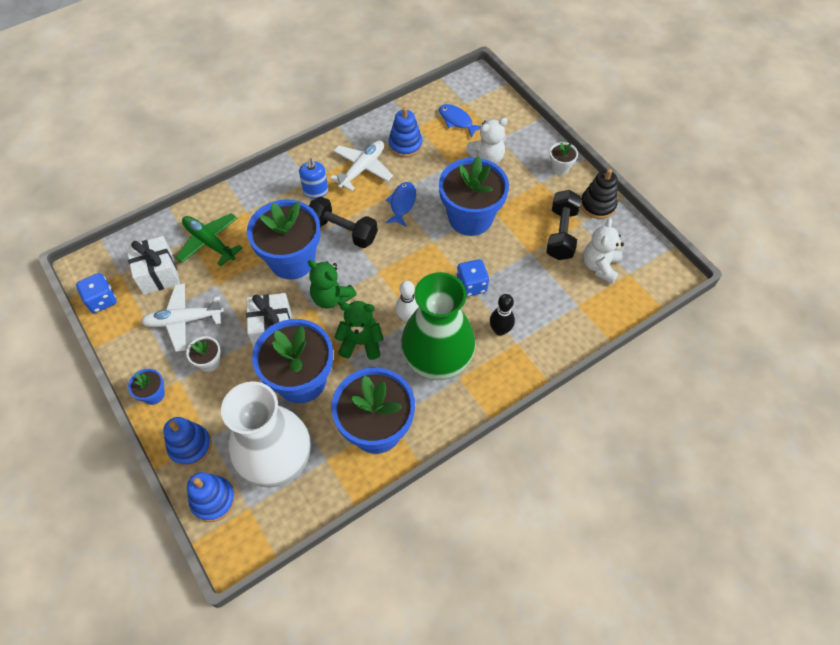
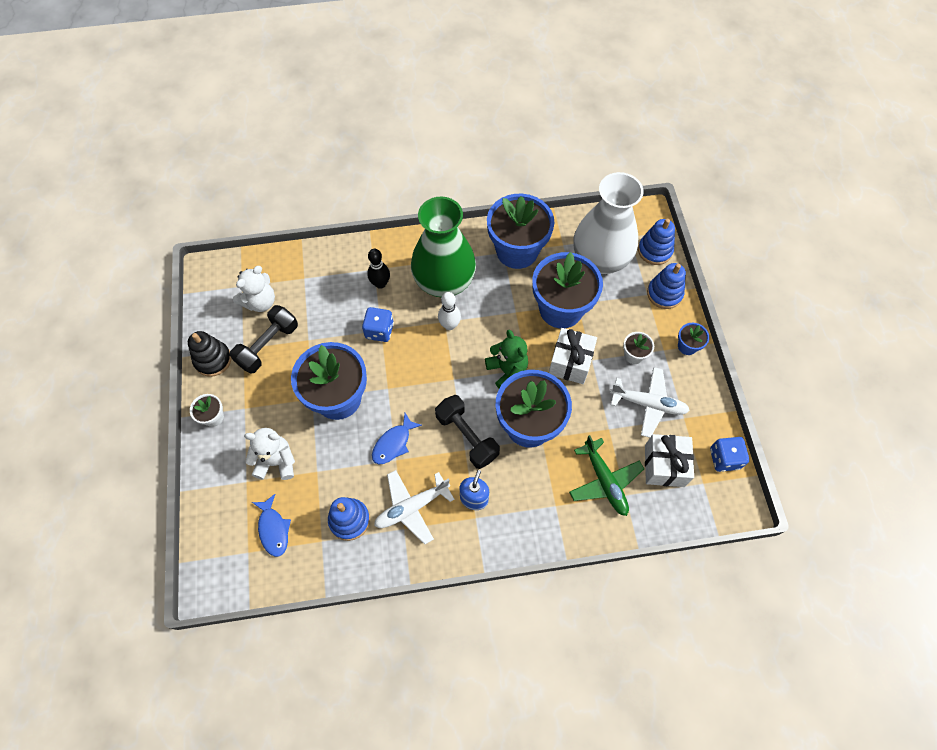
camera: 155 degrees left, 5 degrees up
(361, 343) = (499, 320): green teddy bear -> none

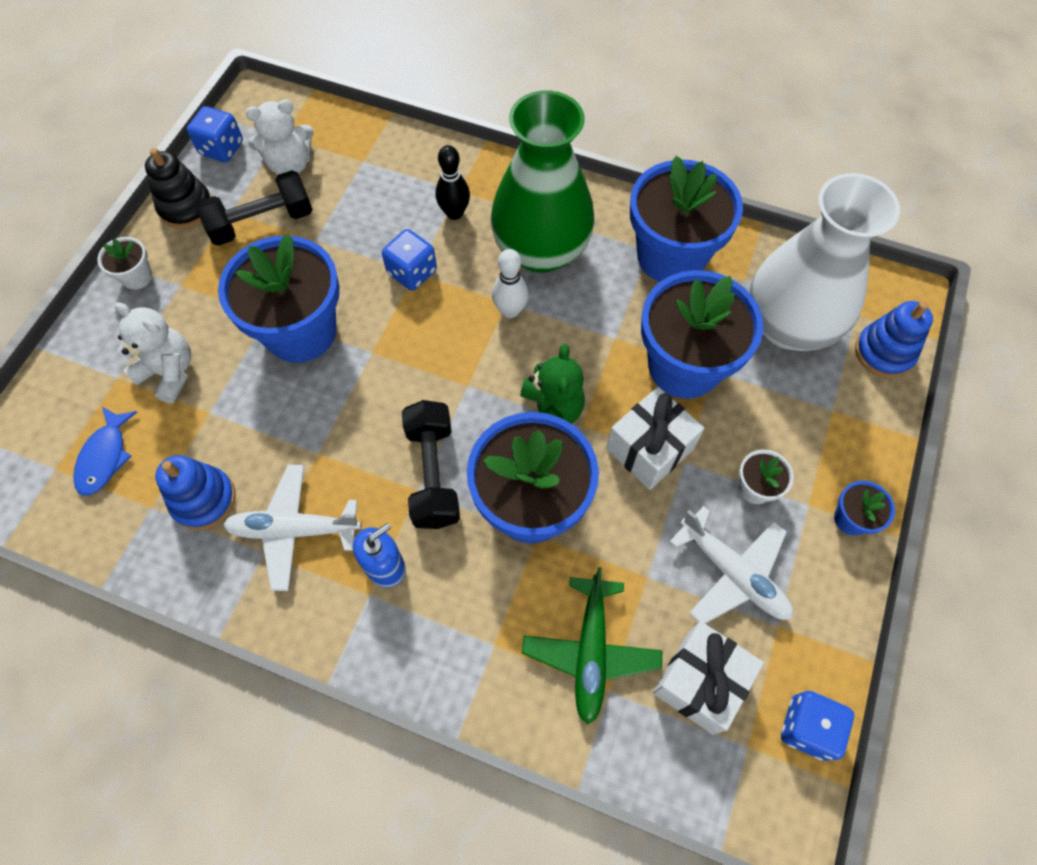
camera: 30 degrees right, 0 degrees up
(208, 312) = (222, 148): none -> blue dice
(393, 443) = (329, 429): blue fish -> none
(664, 294) = (861, 422): blue stacking toy -> none

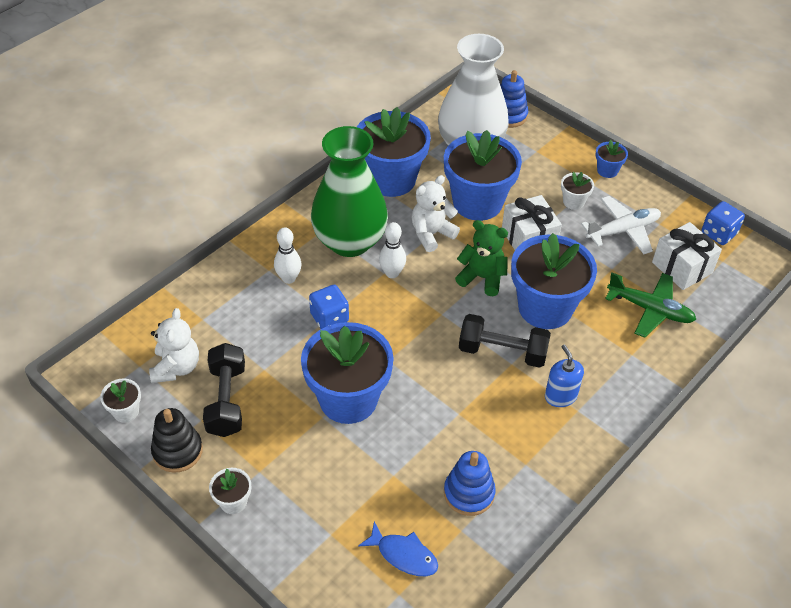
camera: 70 degrees left, 15 degrees down
(169, 372) = (344, 495): white teddy bear -> white teddy bear (431, 234)
(222, 148) = (126, 411): blue dice -> white flower pot
(293, 529) = (514, 442): white plane -> none
(454, 213) = (289, 278): black bowling pin -> white bowling pin

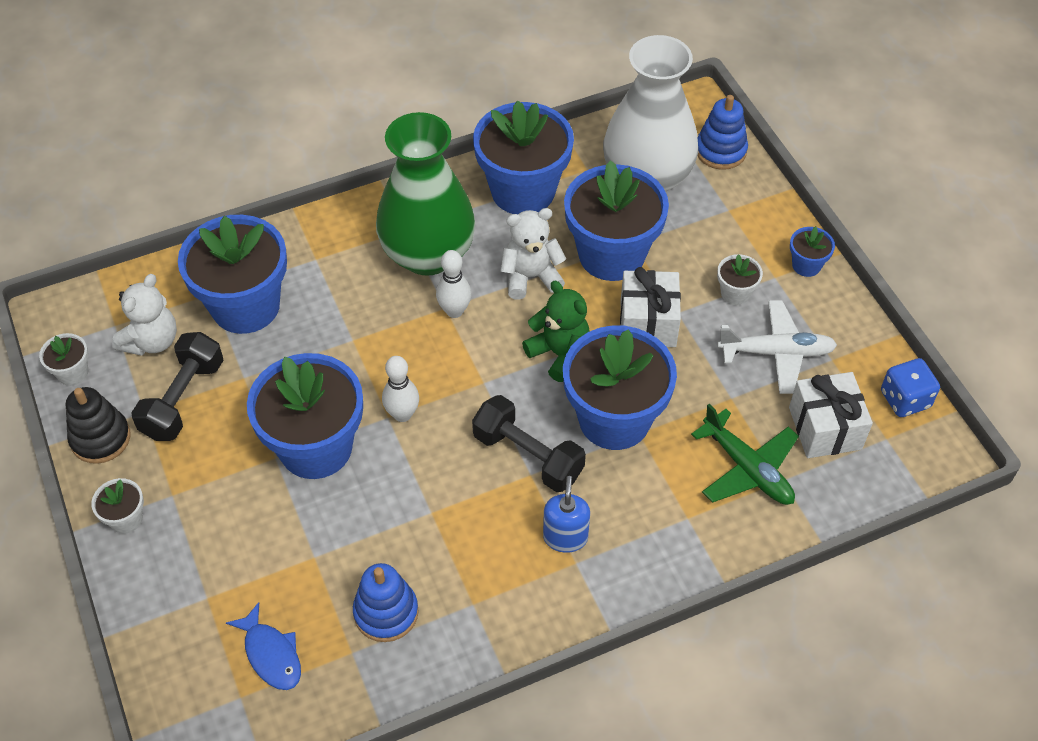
camera: 25 degrees right, 5 degrees up
(235, 319) = (245, 306): none -> blue flower pot
(289, 278) = (332, 277): white bowling pin -> white bowling pin (402, 414)
(329, 318) = (350, 341): blue dice -> none

